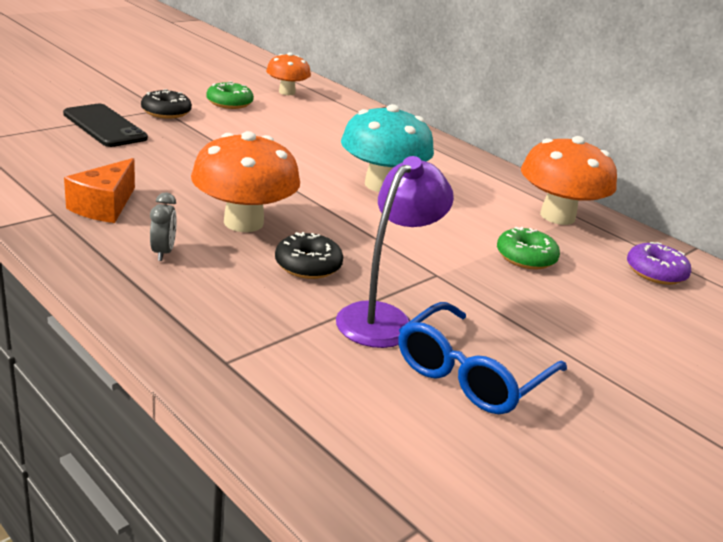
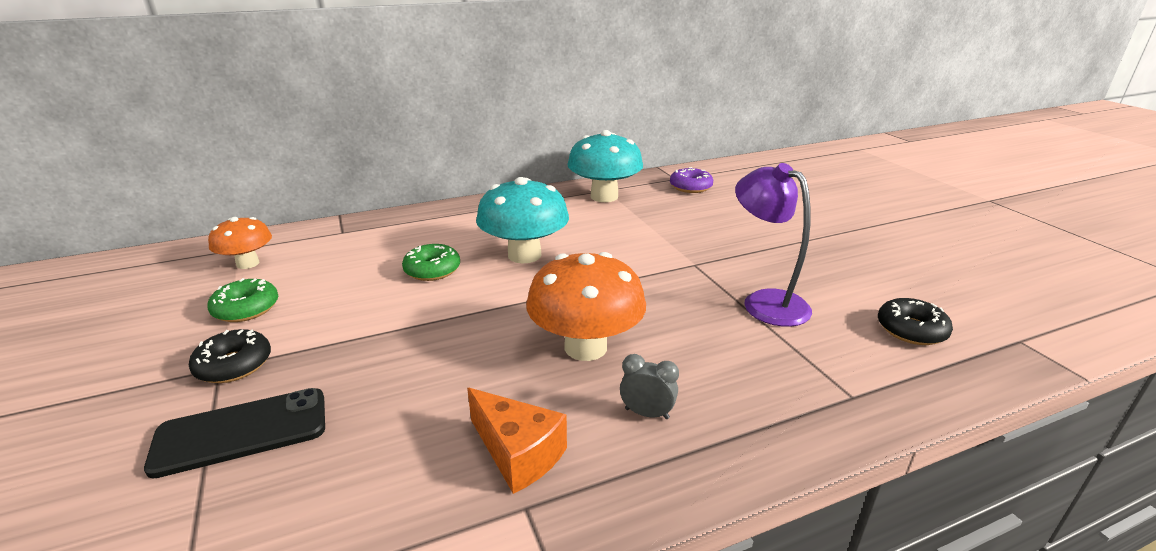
camera: 65 degrees left, 0 degrees up
(308, 265) = (678, 323): black donut -> black donut (911, 330)
(471, 374) = (835, 282): blue glasses -> none
(525, 257) = (668, 223): green donut -> green donut (432, 270)
(557, 216) = (604, 196): orange mushroom -> turquoise mushroom

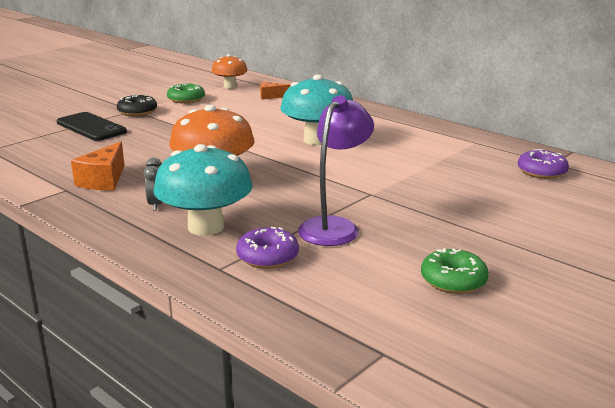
camera: 65 degrees right, 5 degrees down
(336, 246) = (271, 96): none -> orange cheese
(432, 270) = (268, 123): green donut -> green donut (453, 280)
(604, 196) = (459, 144): turquoise mushroom -> turquoise mushroom (206, 227)
(828, 357) = (267, 257): none -> purple donut
(911, 330) = (348, 292): black donut -> none

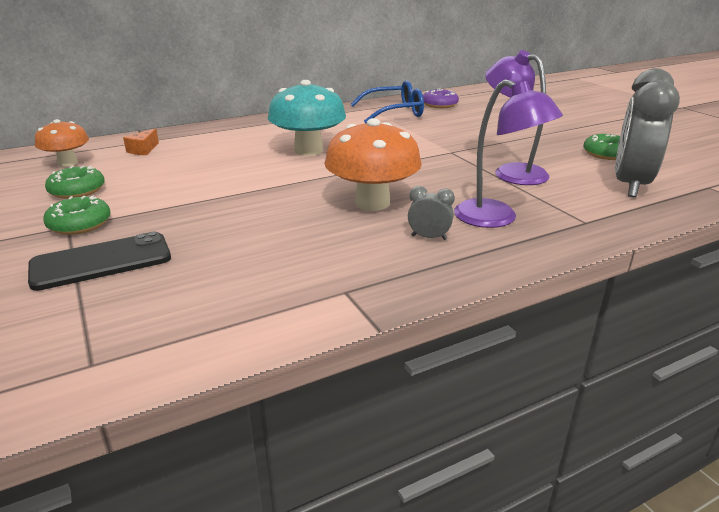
camera: 70 degrees left, 5 degrees up
(104, 180) = (332, 263): orange cheese -> none
(137, 112) = (80, 224): black donut -> green donut
(206, 227) = (496, 219): turquoise mushroom -> purple lamp
(267, 257) = (564, 201): purple donut -> none
(345, 295) = (630, 185): none -> grey clock
(476, 155) = (394, 112): none -> blue glasses

